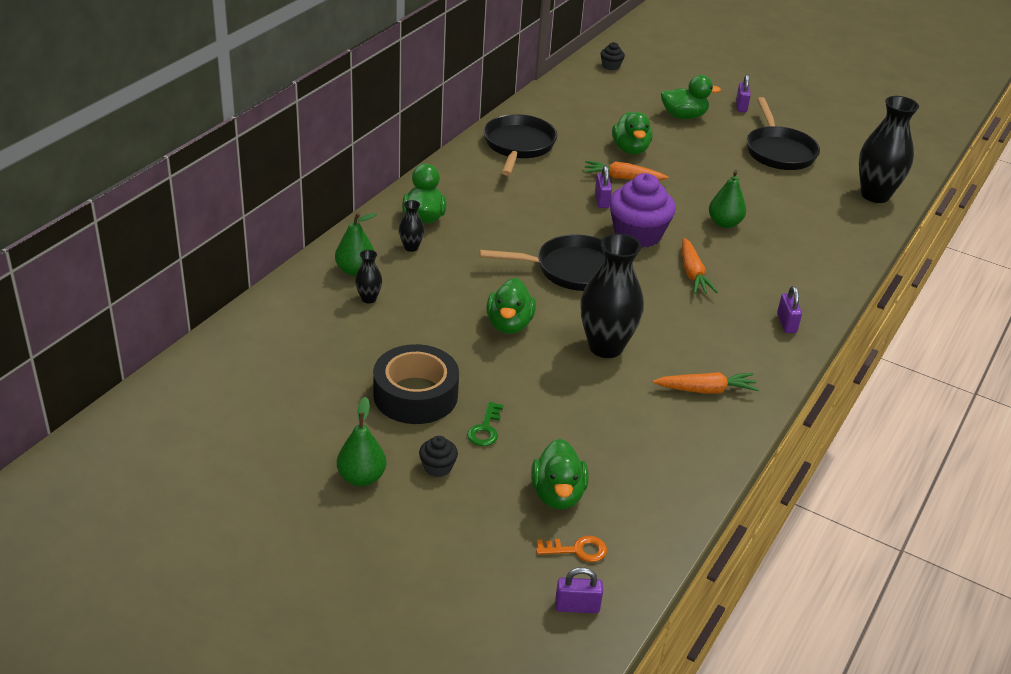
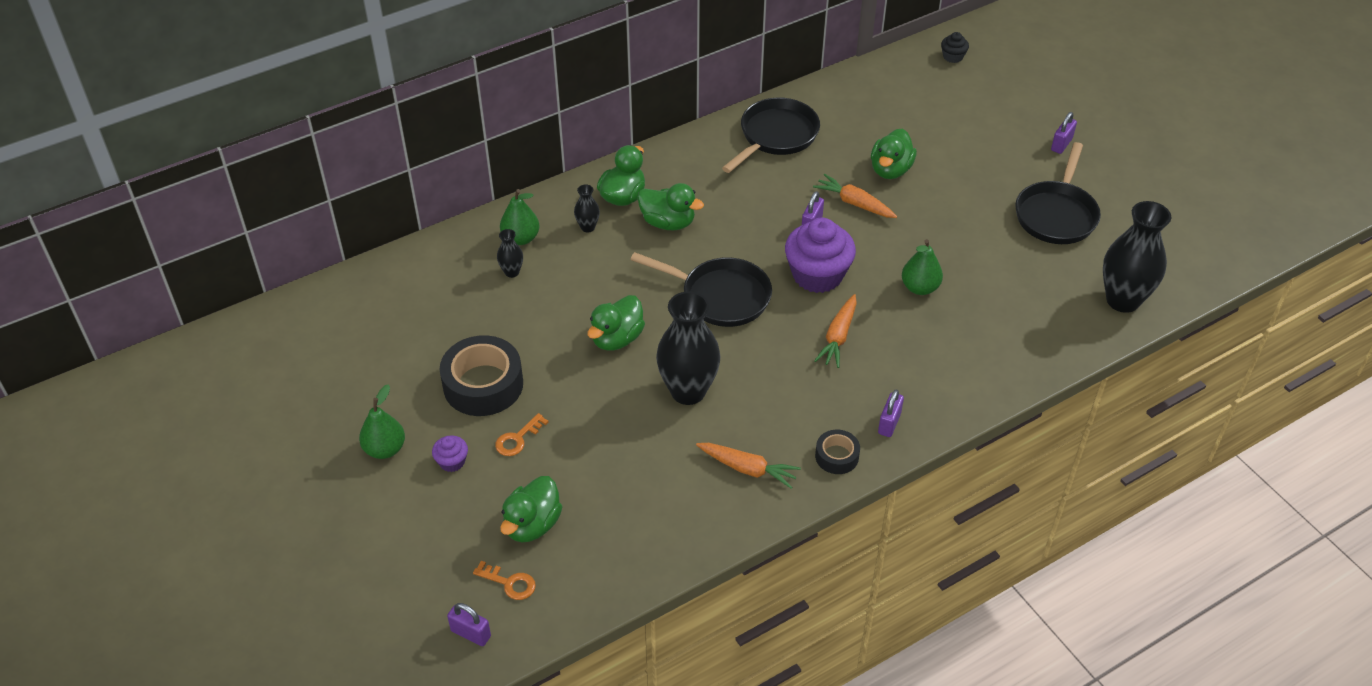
camera: 30 degrees right, 10 degrees up
(438, 467) = (452, 462): black cupcake -> purple cupcake
(485, 429) = (518, 439): green key -> orange key
(683, 116) = (983, 142): green duck -> green duck (668, 222)
(768, 359) = (836, 456): none -> black tape

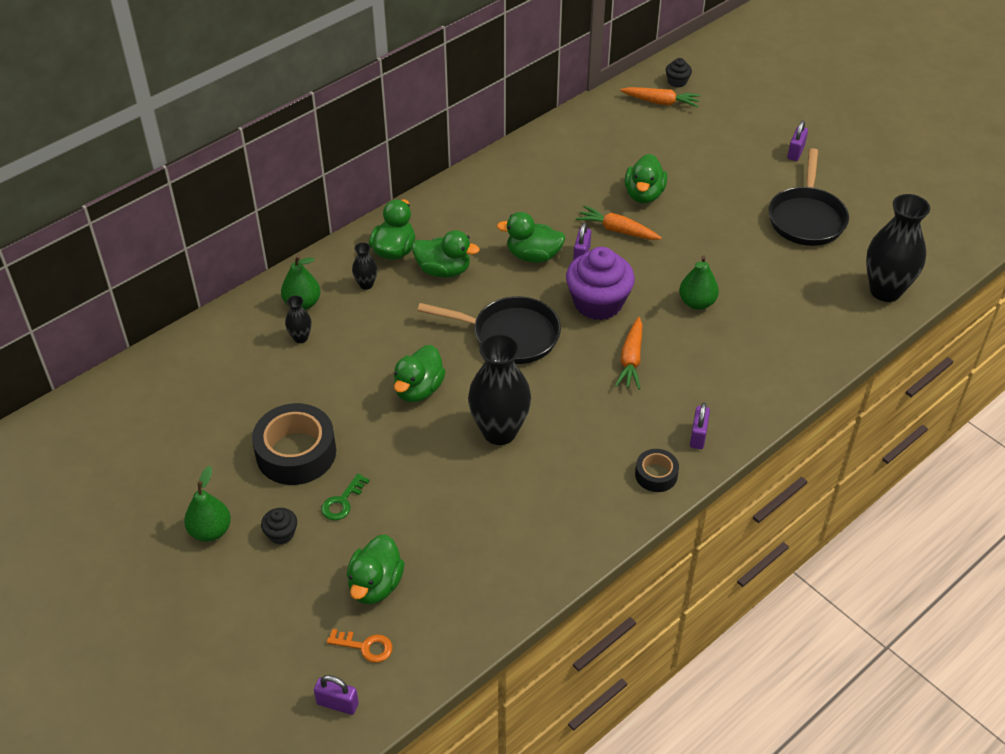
camera: 10 degrees left, 0 degrees up
(452, 462) = (281, 534): purple cupcake -> black cupcake
(518, 439) = (342, 501): orange key -> green key
(748, 469) = (574, 499): orange carrot -> orange carrot (661, 102)
(762, 219) = (533, 256): none -> green duck
(776, 136) = (528, 175): black pan -> none

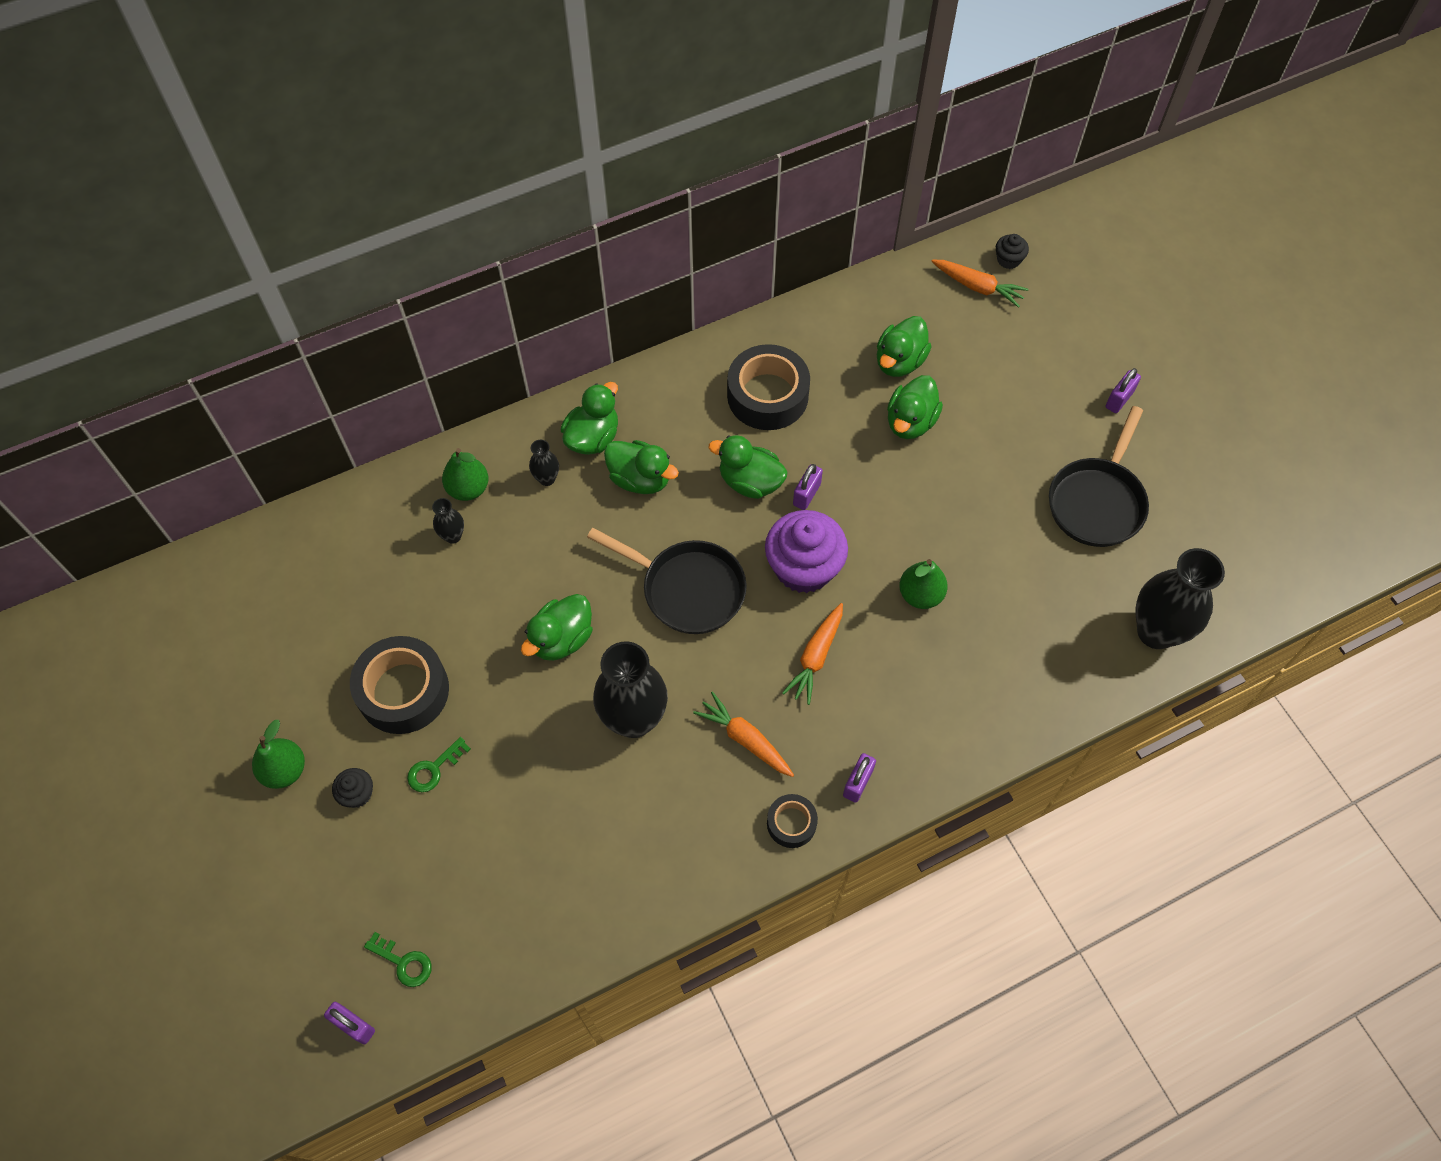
camera: 15 degrees right, 15 degrees up
(365, 646) = (403, 962): orange key -> green key
(375, 585) = (437, 887): green duck -> green duck (899, 361)
(525, 198) = (767, 395): none -> black tape
(617, 230) = (861, 467): orange carrot -> orange carrot (745, 739)

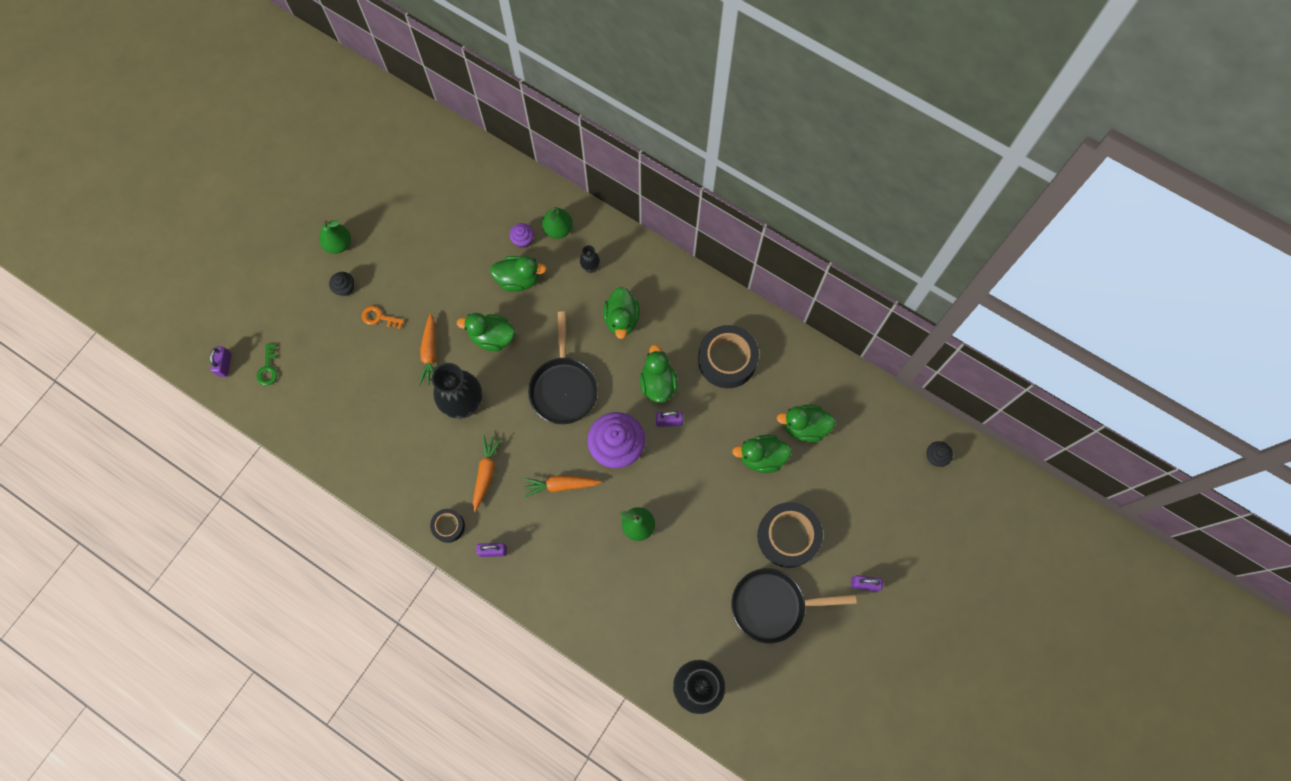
camera: 60 degrees right, 10 degrees up
(403, 691) = (415, 274): black tape -> black tape (788, 536)
(434, 769) = (379, 317): green key -> orange key
(453, 536) = (523, 240): black vase -> purple cupcake
(593, 438) = (633, 276): green duck -> green duck (518, 279)
(978, 287) = (898, 447): orange carrot -> orange carrot (430, 353)

